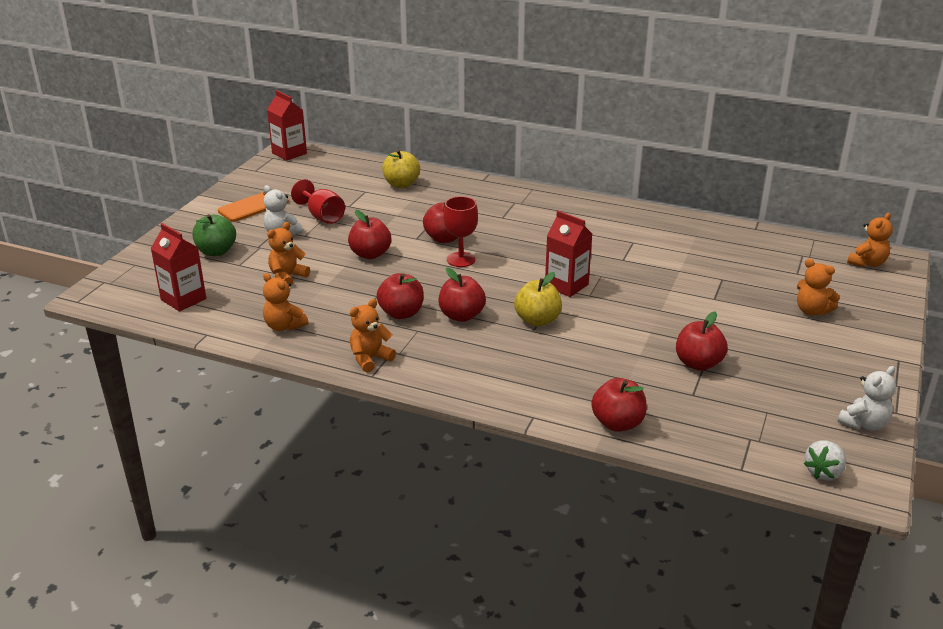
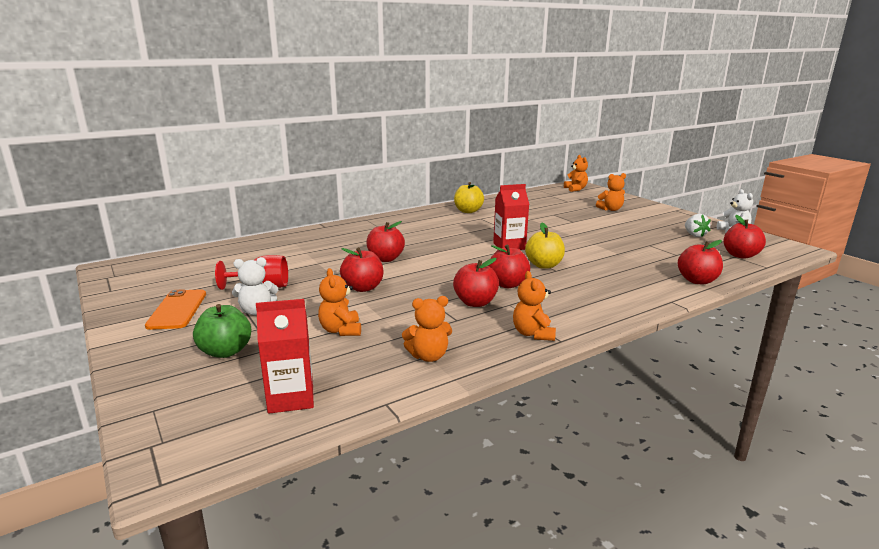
camera: 55 degrees left, 10 degrees down
(289, 153) = (118, 269): red carton -> none
(401, 184) = (274, 248): yellow apple -> yellow apple (468, 211)
(461, 259) = (425, 263): red goblet -> none
(698, 363) = (642, 244): red apple -> red apple (740, 255)
(823, 472) = (777, 252): white strawberry -> white strawberry (694, 235)

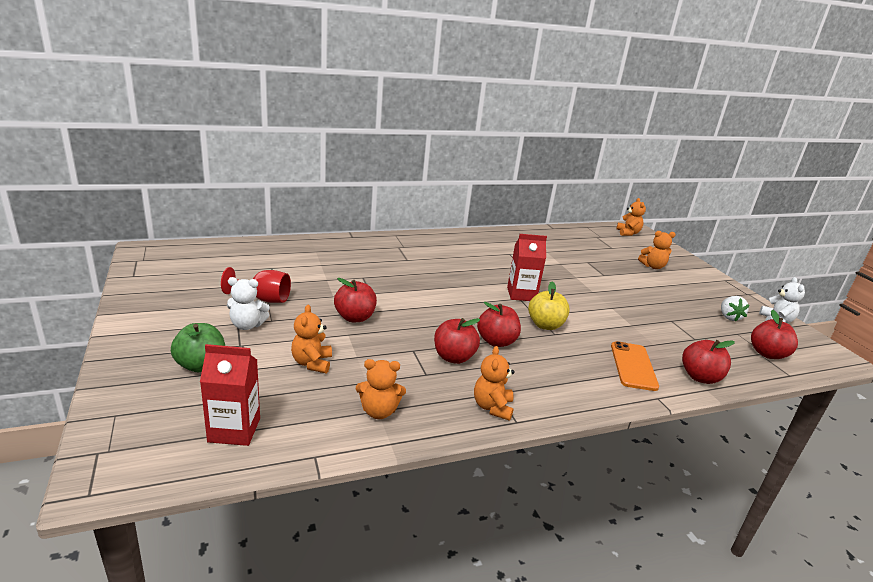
camera: 10 degrees right, 5 degrees up
(177, 310) = (180, 309): orange phone -> orange phone (633, 366)
(385, 259) = (392, 287): red apple -> none
(468, 211) = (501, 242): yellow apple -> none

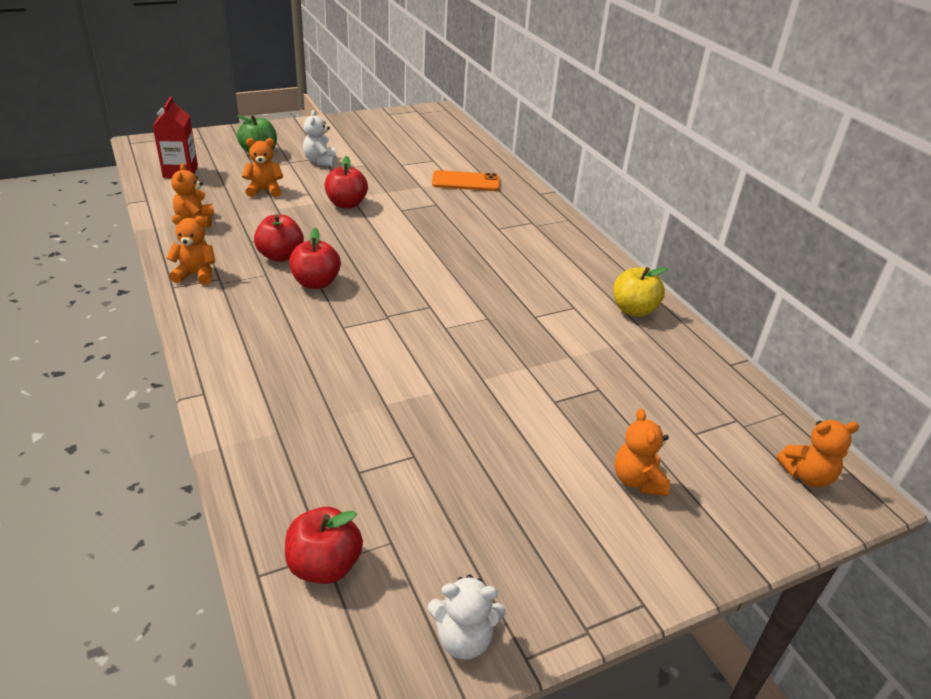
camera: 85 degrees right, 10 degrees up
(264, 299) = (368, 163): red goblet -> none
(521, 294) = (442, 308): red carton -> none
(545, 325) = (362, 321): yellow apple -> yellow apple (633, 310)
(633, 366) = (273, 384): orange phone -> orange phone (465, 182)
(700, 377) = (248, 447): red apple -> none
(729, 317) = (453, 549): white strawberry -> none

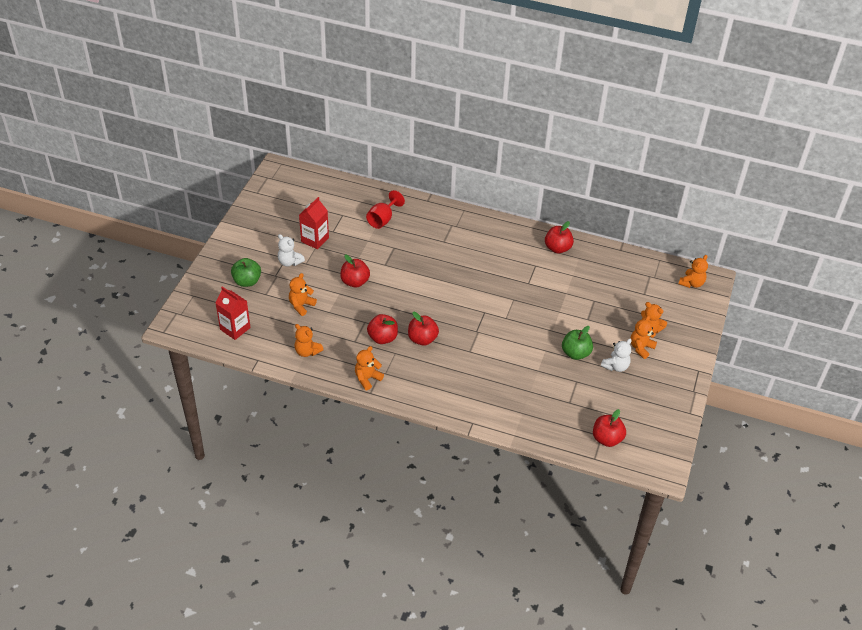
camera: 45 degrees left, 10 degrees up
(373, 161) = (315, 240): none -> red carton
(464, 638) = (669, 422): white teddy bear -> white teddy bear (615, 366)
(465, 182) = (382, 219): orange phone -> red goblet
(470, 424) = (575, 353): none -> green apple
(584, 492) = (641, 348): none -> orange teddy bear
(633, 310) = (557, 248): yellow apple -> red apple

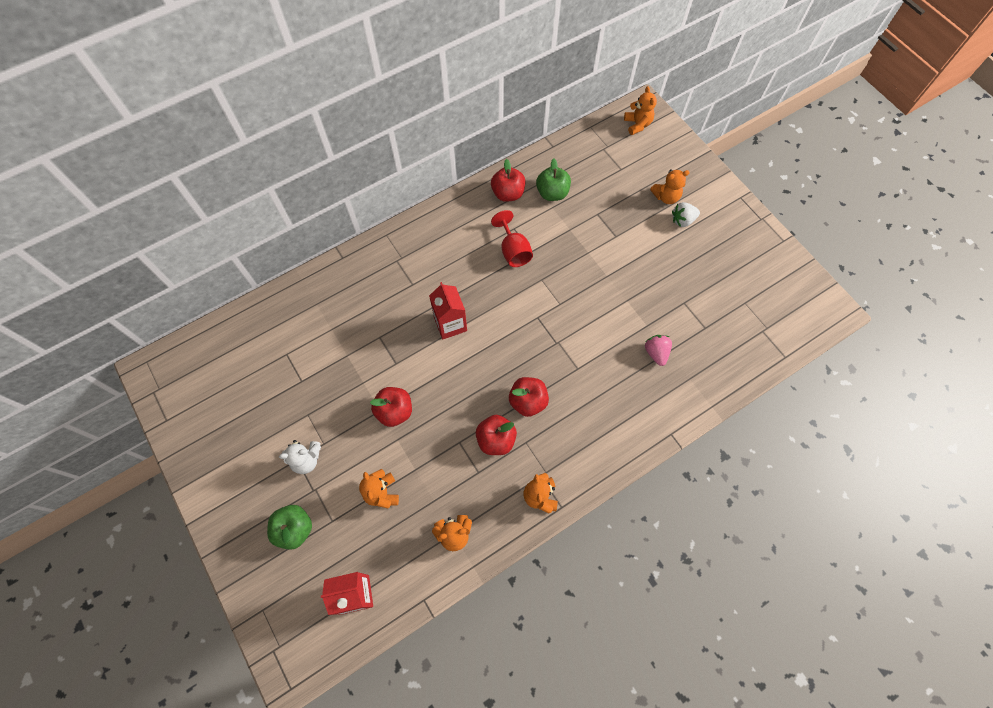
camera: 50 degrees left, 20 degrees up
(315, 240) = (297, 409): red carton -> red carton (450, 324)
(382, 219) = (330, 319): red goblet -> red goblet (513, 251)
(522, 385) = (656, 353): none -> pink strawberry
(575, 353) = (650, 277): green apple -> green apple (552, 193)
(607, 439) = (769, 329): red apple -> none
(615, 366) = (689, 257): white teddy bear -> none
(641, 348) = (682, 220): orange teddy bear -> white strawberry

